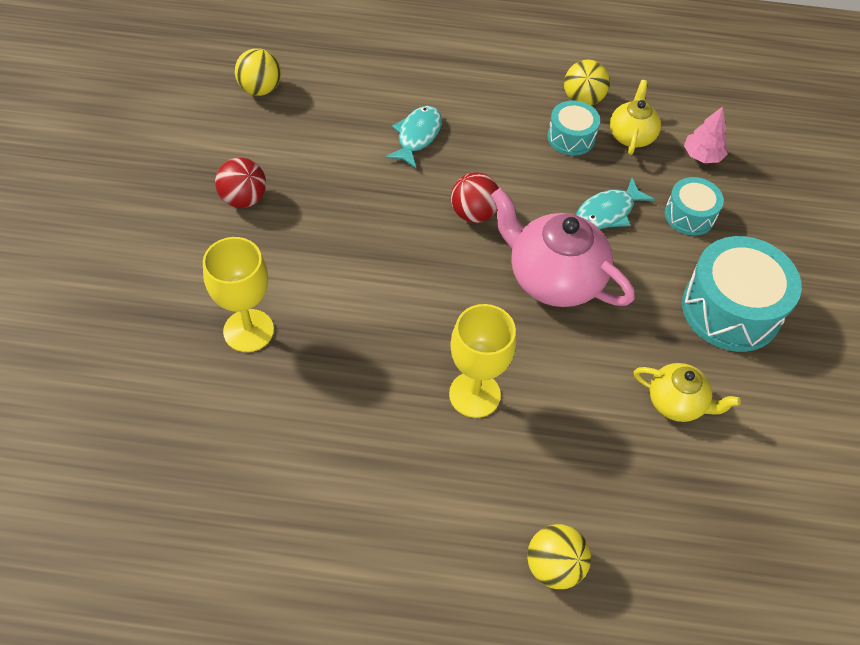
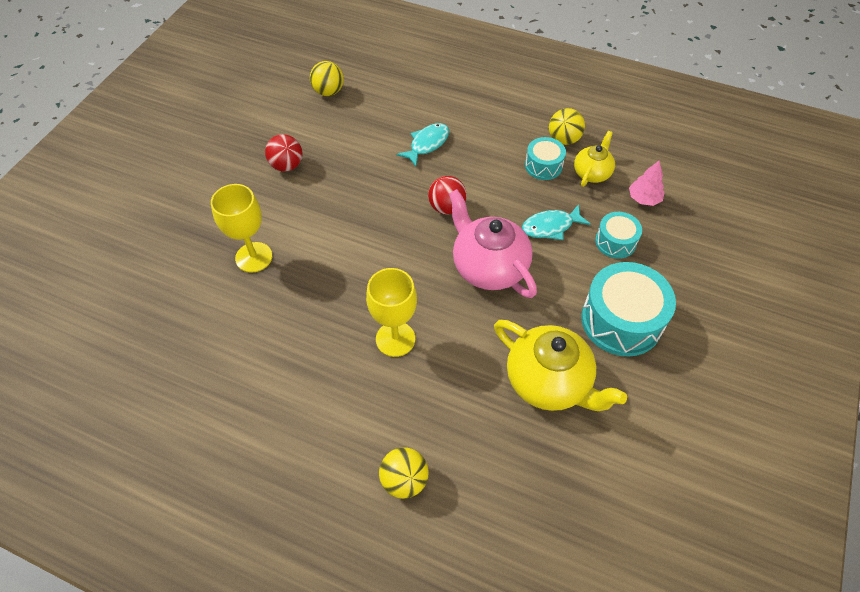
camera: 20 degrees right, 0 degrees up
(676, 402) = (549, 382): yellow teapot -> yellow teapot, size x1.76

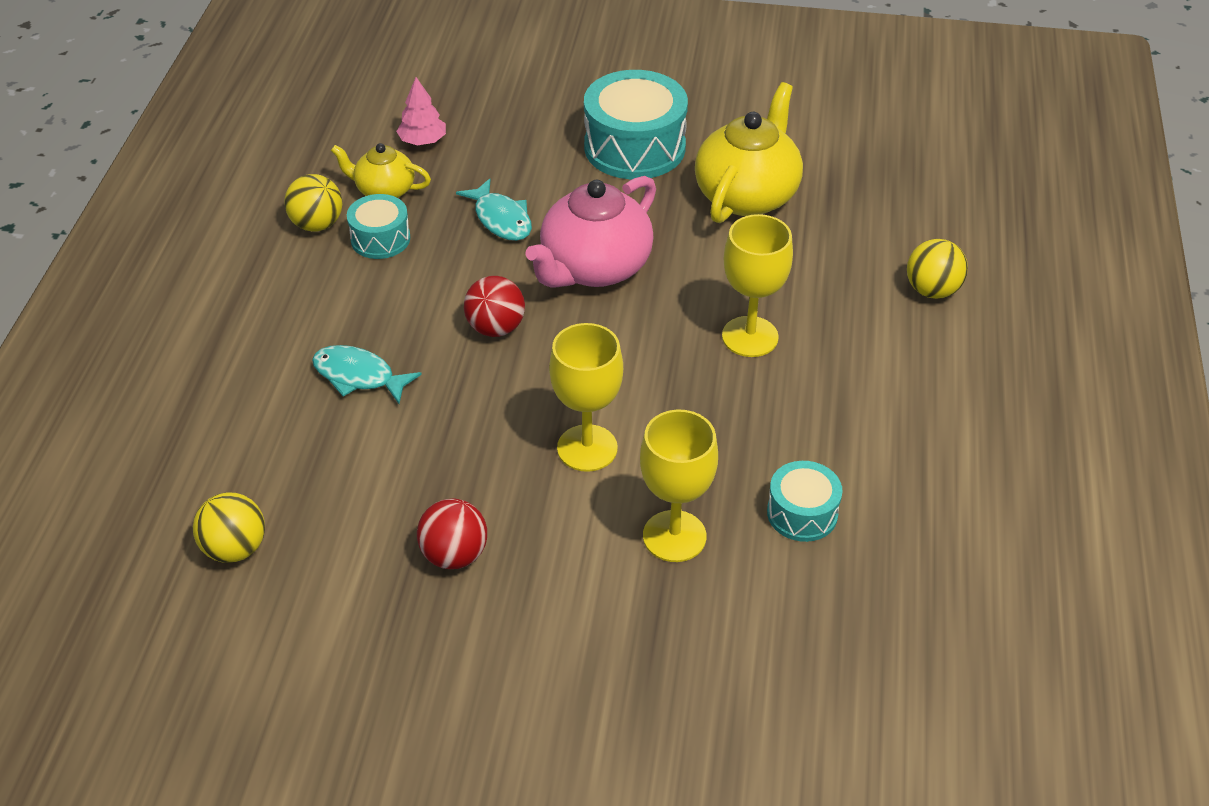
camera: 105 degrees left, 10 degrees down
(334, 232) = (587, 448): none -> yellow goblet
(615, 242) = (509, 160): turquoise drum -> turquoise drum (802, 513)

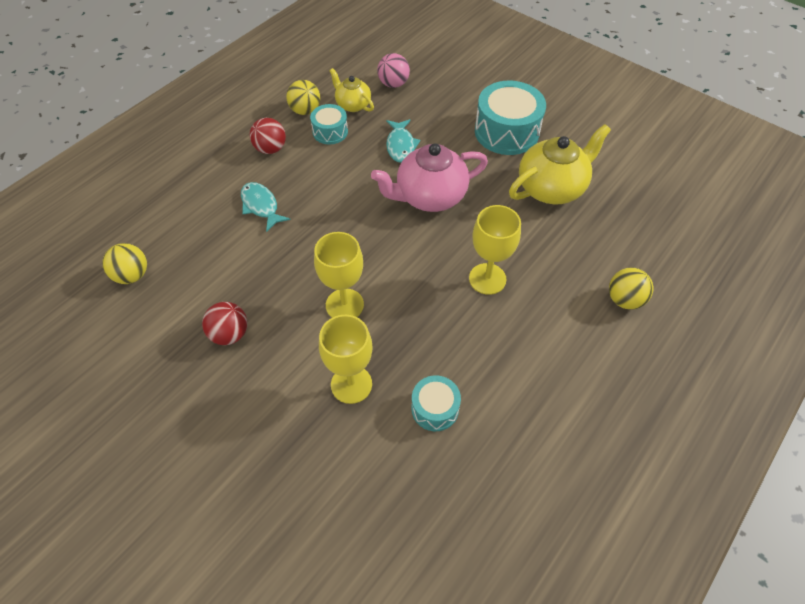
camera: 30 degrees right, 10 degrees up
(423, 141) = (393, 84): pink tree -> pink ball
(496, 328) = (350, 209): red ball -> red ball (270, 149)

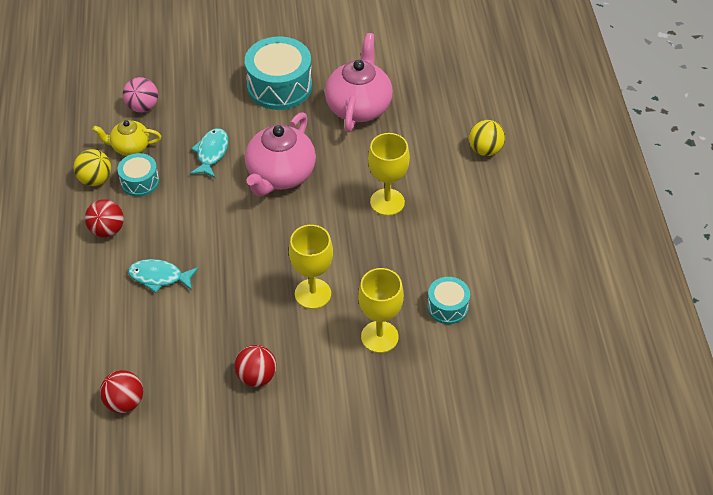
camera: 45 degrees left, 5 degrees down
(132, 275) = (124, 402): yellow ball -> red ball
(400, 146) = (211, 153): turquoise fish -> turquoise fish turned 120 degrees counterclockwise
(551, 188) = (359, 107): yellow teapot -> pink teapot

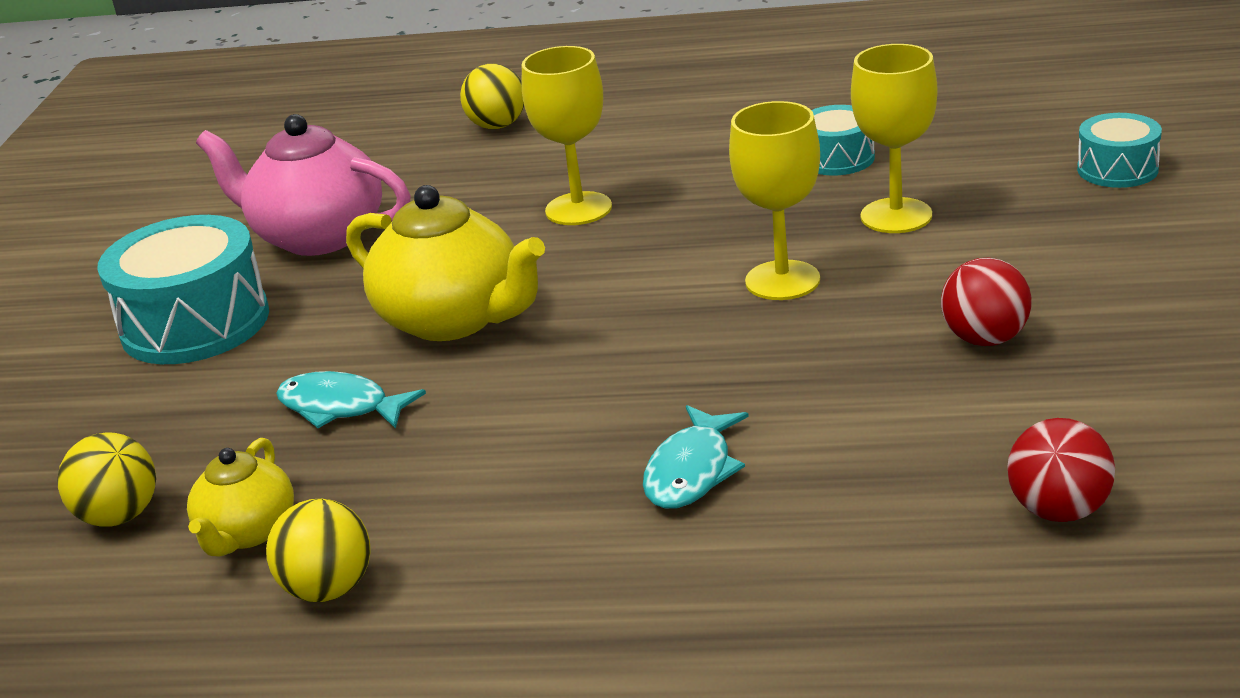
camera: 75 degrees left, 20 degrees down
(107, 230) = (514, 560): red ball -> none
(140, 182) = (375, 512): turquoise drum -> turquoise drum (1117, 169)
(142, 107) = (120, 516): pink ball -> yellow ball
(280, 175) = (453, 319): pink teapot -> yellow teapot

